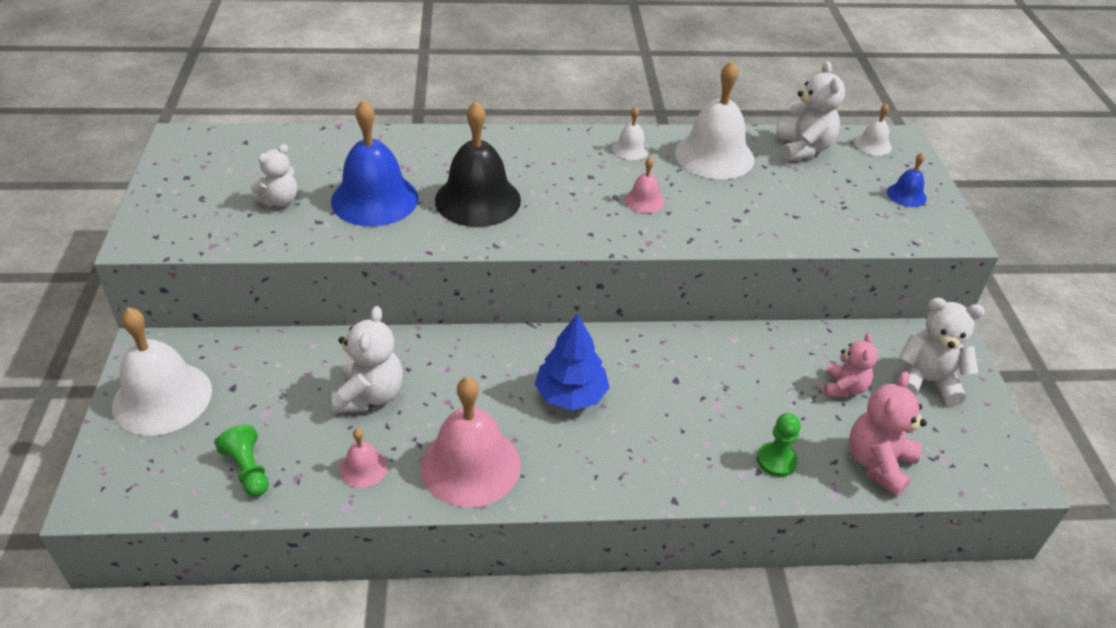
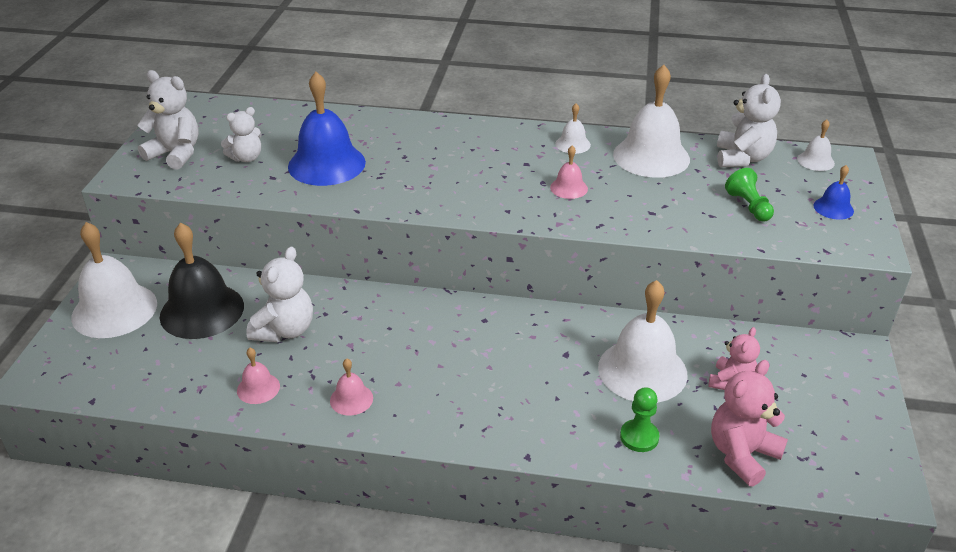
camera: 15 degrees right, 5 degrees down
(248, 470) = (162, 376): green pawn -> green pawn (748, 206)
(470, 465) = (351, 399): pink bell -> pink bell, size x0.47
(478, 200) = (416, 173): black bell -> black bell (202, 311)
(571, 395) = (462, 353): blue tree -> none
(756, 387) = (642, 370): none -> white bell
(926, 381) = (819, 388): white teddy bear -> white teddy bear (176, 154)

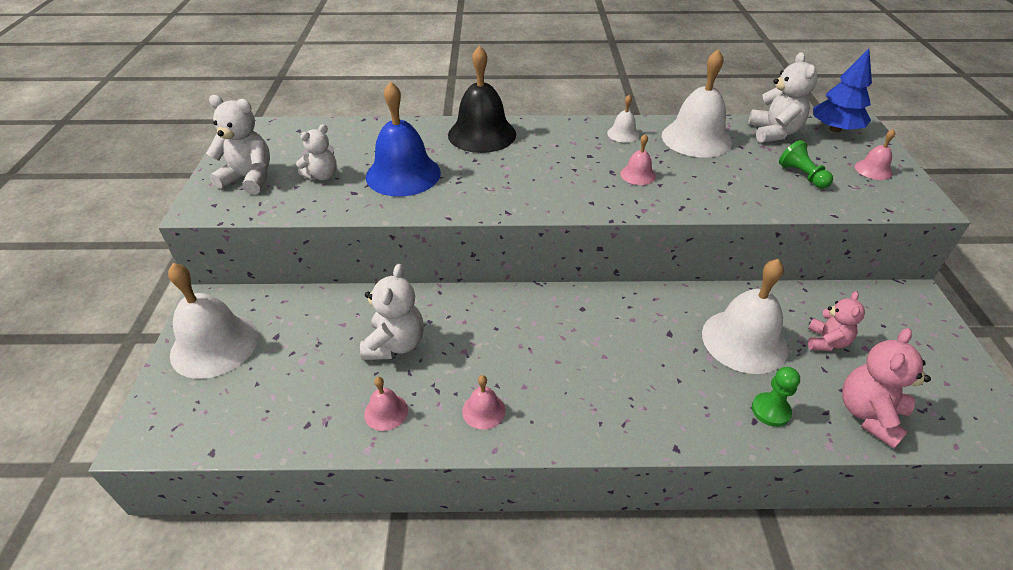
camera: 10 degrees left, 5 degrees up
(202, 311) = (306, 334): black bell -> black bell (482, 134)
(815, 161) = (835, 129): white bell -> blue tree
(833, 208) = (873, 170): blue bell -> pink bell

